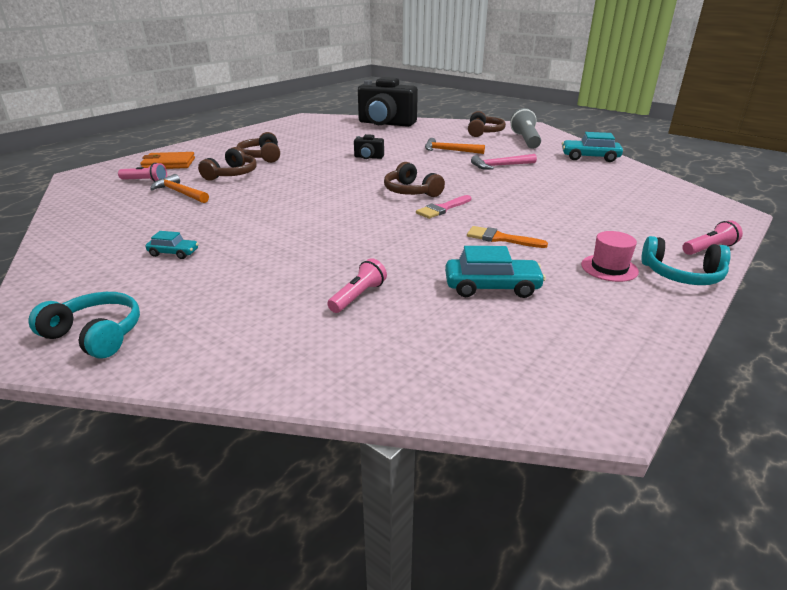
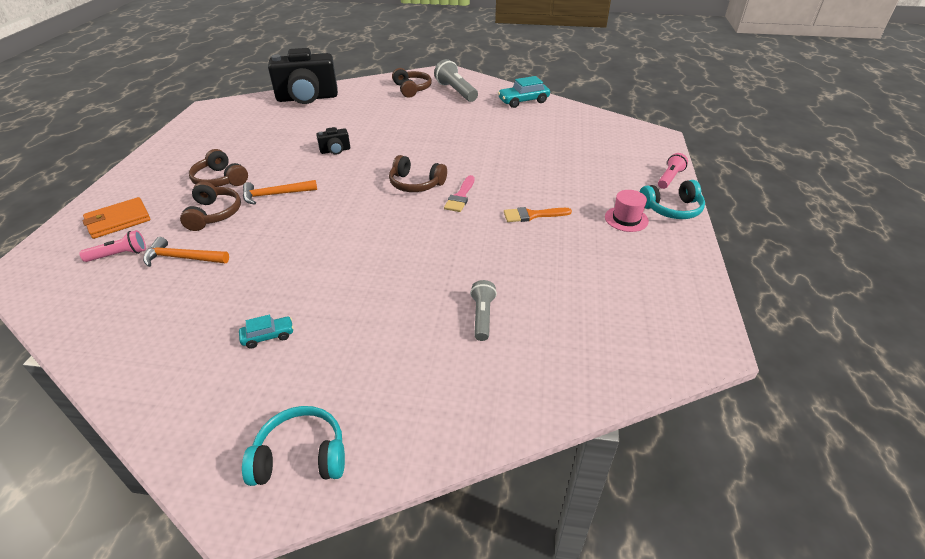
camera: 30 degrees left, 10 degrees up
(358, 296) = (482, 316): pink flashlight -> grey flashlight
(449, 150) = (403, 121): orange hammer -> orange hammer (275, 194)
(492, 287) = (568, 267): turquoise car -> none
(500, 166) = (463, 130): pink hammer -> none

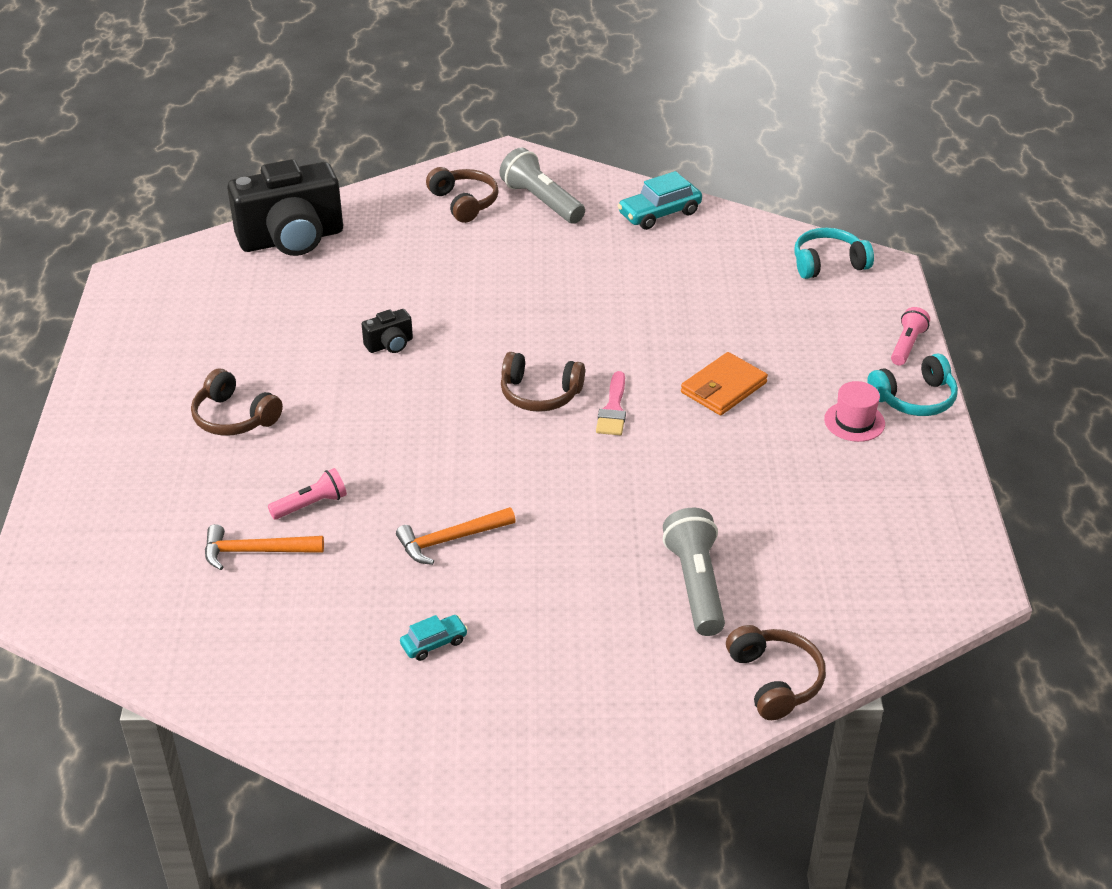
camera: 10 degrees left, 0 degrees up
(118, 221) = (120, 504): orange wallet -> orange wallet (723, 388)
(119, 255) = (161, 557): pink flashlight -> pink flashlight (311, 504)
(214, 214) = (259, 478): brown headphones -> brown headphones (774, 680)
(275, 194) = (335, 435): orange hammer -> orange hammer (450, 540)
(301, 456) = (540, 769): turquoise headphones -> turquoise headphones (828, 264)
(482, 316) = (695, 584): grey flashlight -> grey flashlight, size x1.64
(532, 215) = (724, 429): orange brush -> none

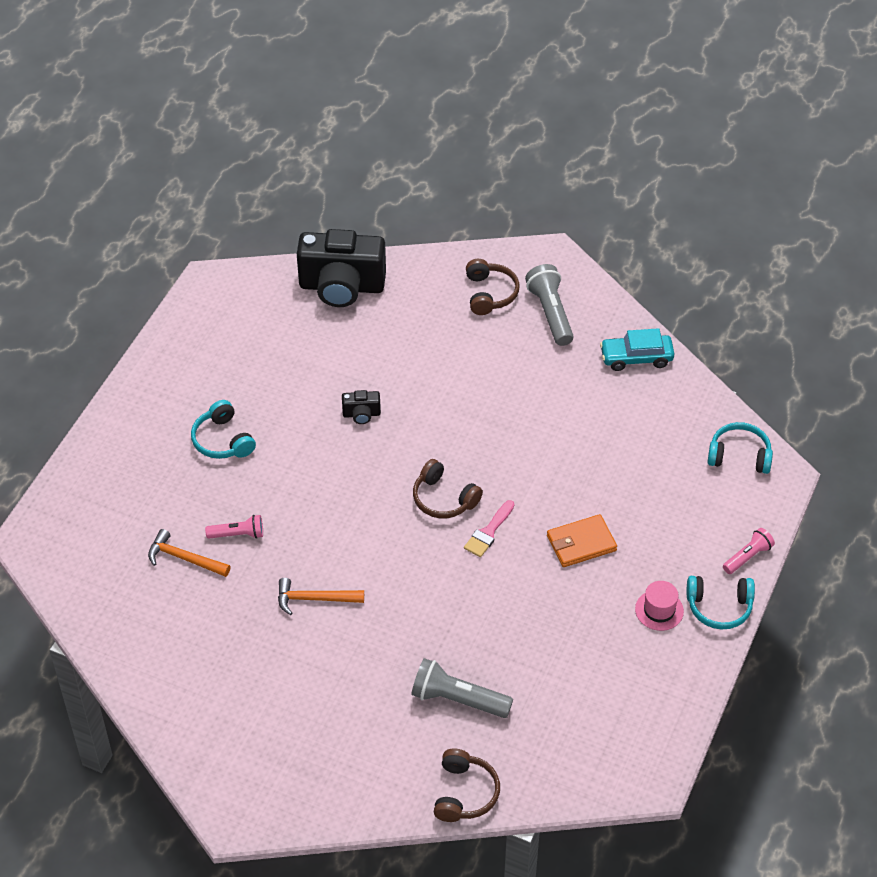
camera: 25 degrees right, 10 degrees up
(234, 417) = (223, 440): brown headphones -> turquoise headphones
(434, 643) = (261, 675): turquoise car -> none
(695, 584) = (457, 699): grey flashlight -> grey flashlight turned 90 degrees counterclockwise

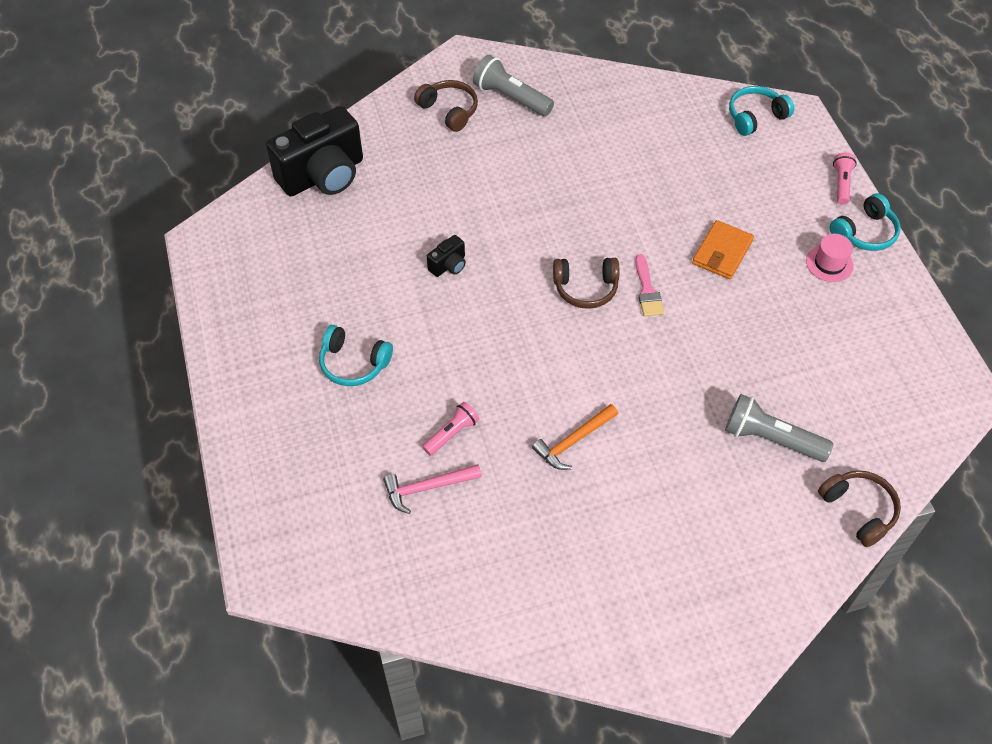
camera: 40 degrees left, 5 degrees up
(184, 558) = (427, 488): orange hammer -> pink hammer
(457, 699) = (770, 439): grey flashlight -> grey flashlight turned 45 degrees clockwise
(636, 358) = (608, 92): turquoise car -> none

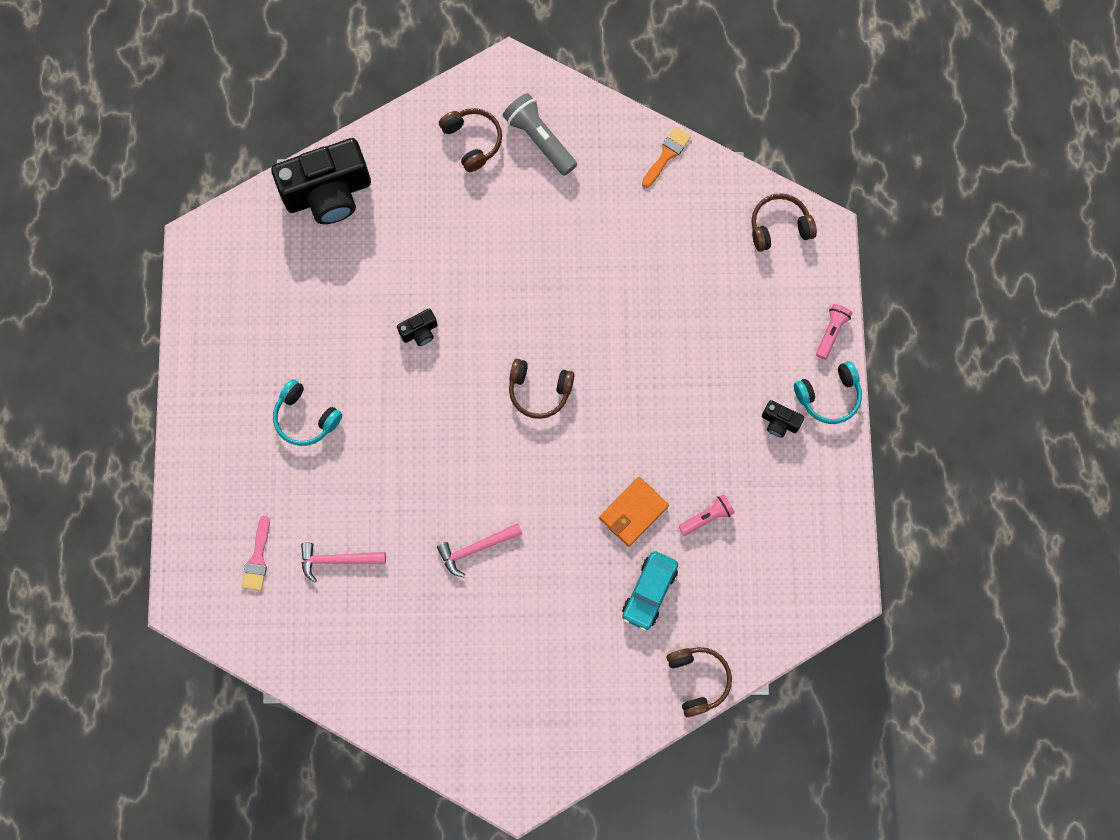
camera: 15 degrees right, 20 degrees up
(451, 433) = (373, 512): pink flashlight -> pink flashlight (707, 517)
(573, 441) = (476, 548): orange hammer -> pink hammer
(631, 86) = (666, 155): none -> orange brush
(647, 290) = (596, 408): pink brush -> pink brush (257, 558)
(722, 252) = (682, 383): orange wallet -> orange wallet (633, 512)
(755, 117) = (779, 227): turquoise headphones -> brown headphones
(770, 439) = (649, 592): grey flashlight -> turquoise car
(829, 263) = (779, 422): pink hat -> black camera

